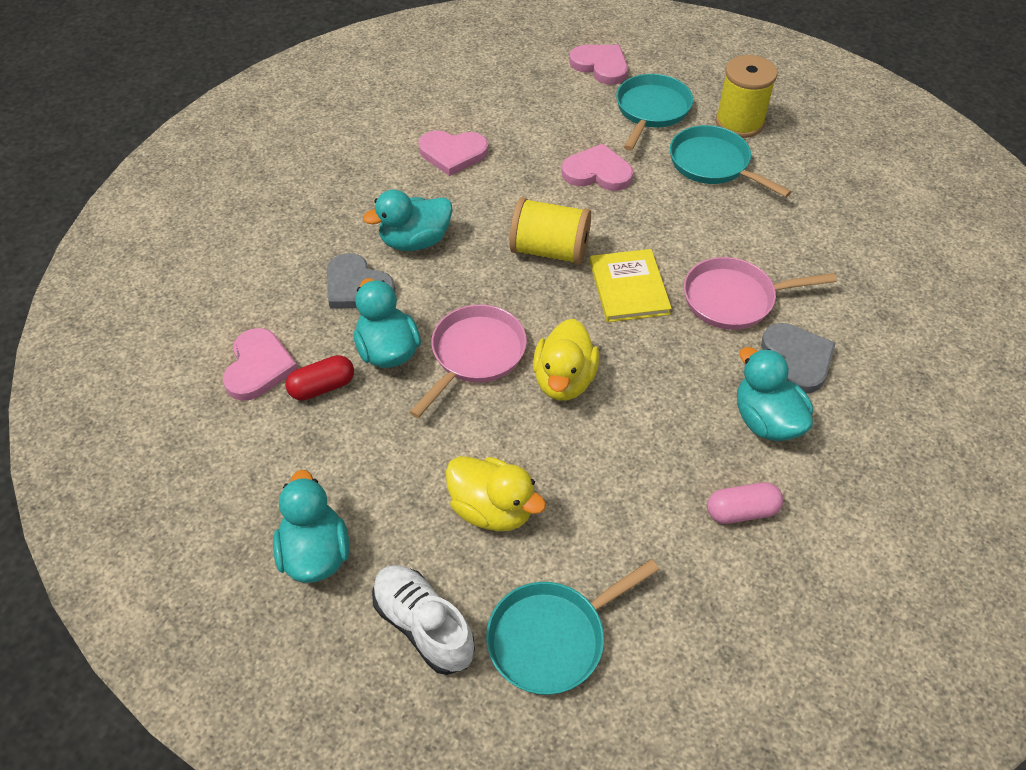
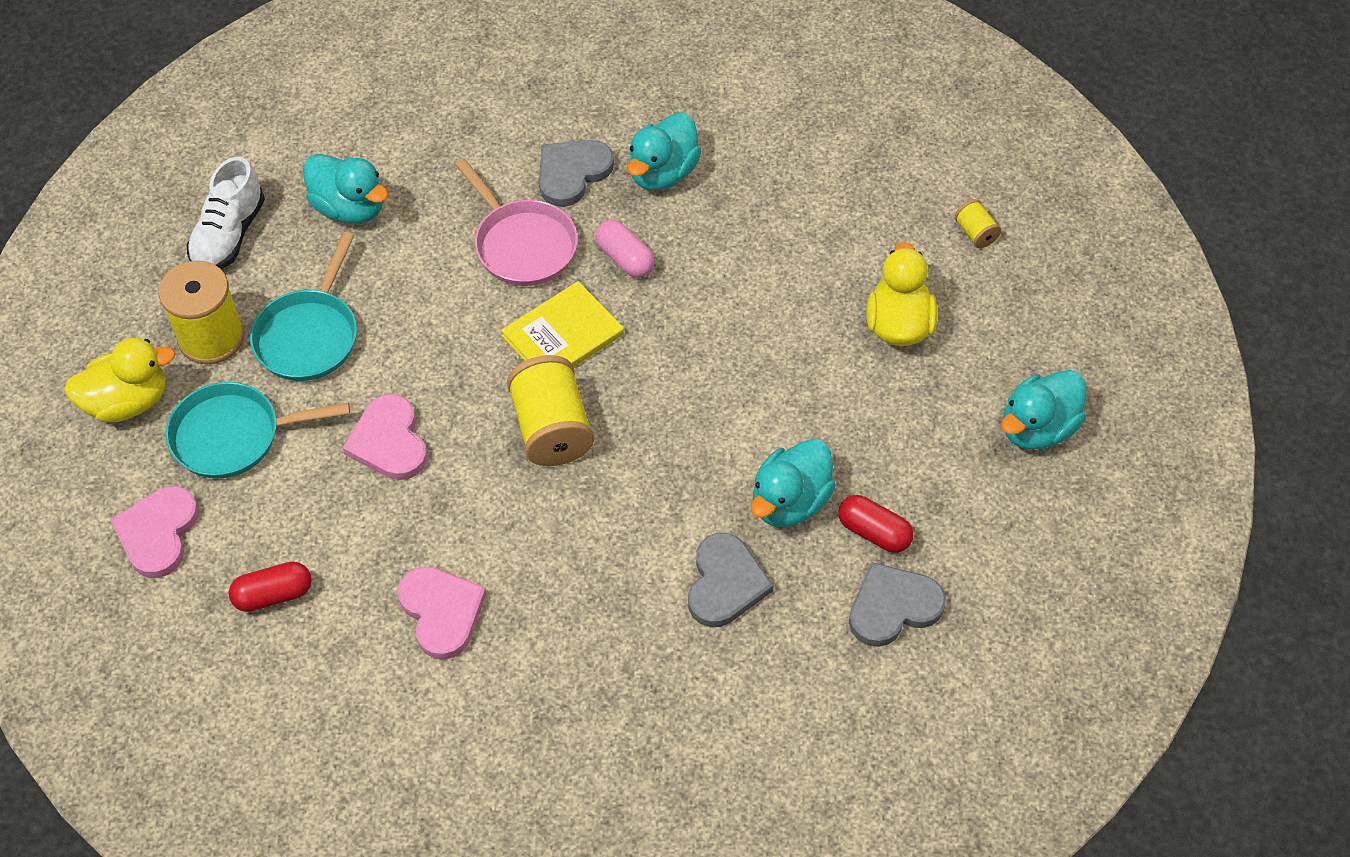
camera: 120 degrees left, 5 degrees up
(258, 367) = (893, 607): pink heart -> grey heart
(415, 241) = (620, 566): turquoise duck -> turquoise duck (350, 208)
(423, 626) = (1033, 318): white shoe -> white shoe (229, 235)
(474, 355) = (742, 423): pink pan -> none
(522, 95) = (273, 595): none -> red capsule
(553, 638) = (975, 233): turquoise pan -> yellow spool
(564, 380) = (721, 336): yellow duck -> yellow duck (128, 402)
(741, 511) = (771, 159): pink capsule -> pink capsule (625, 258)

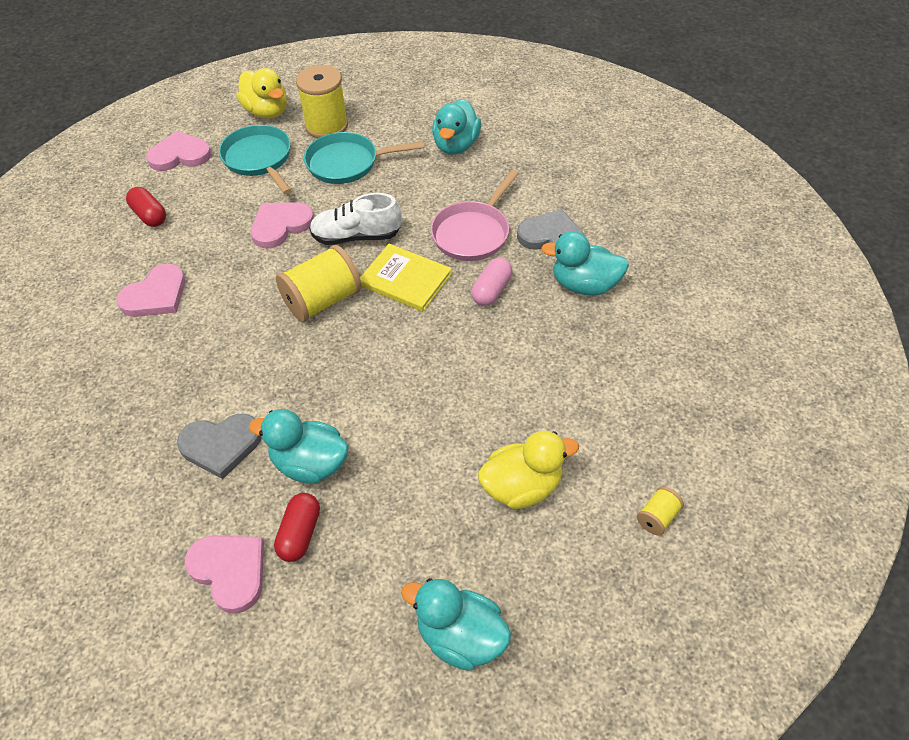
camera: 70 degrees right, 5 degrees down
(229, 235) = (406, 106): white shoe -> white shoe (356, 236)
(893, 607) = (230, 571): grey heart -> pink heart

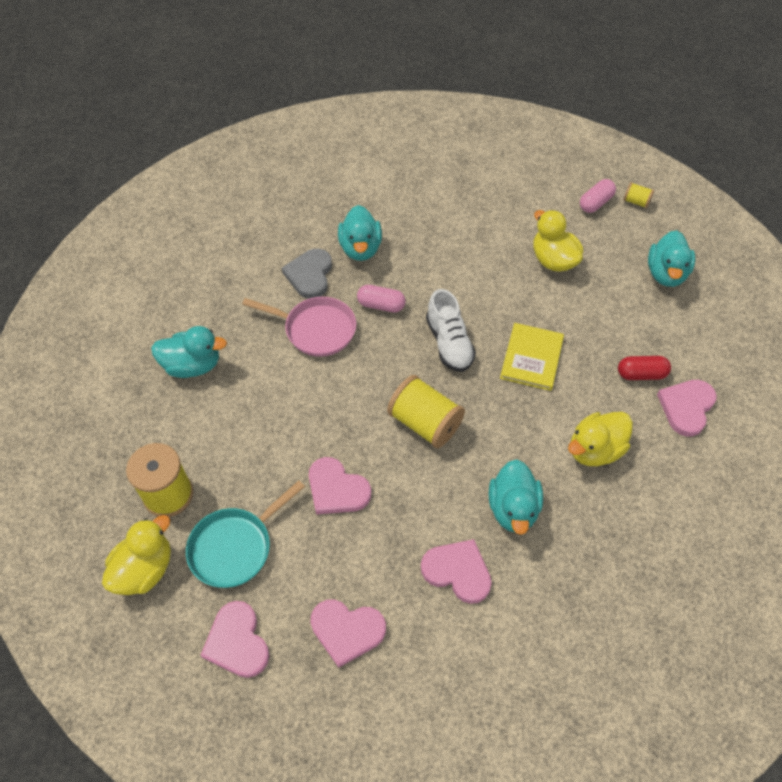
camera: 105 degrees left, 5 degrees up
(149, 215) = (347, 631): red capsule -> pink heart
(221, 445) = (594, 450): grey heart -> yellow duck
(310, 464) = (586, 384): turquoise duck -> turquoise duck (513, 508)
(347, 163) = (232, 455): turquoise pan -> none
(356, 236) = (338, 418): white shoe -> white shoe (449, 343)
(405, 280) = (384, 367): yellow book -> yellow book (531, 358)
(630, 583) = (595, 203): none -> pink capsule
(657, 517) = (547, 194): yellow spool -> yellow spool (636, 202)

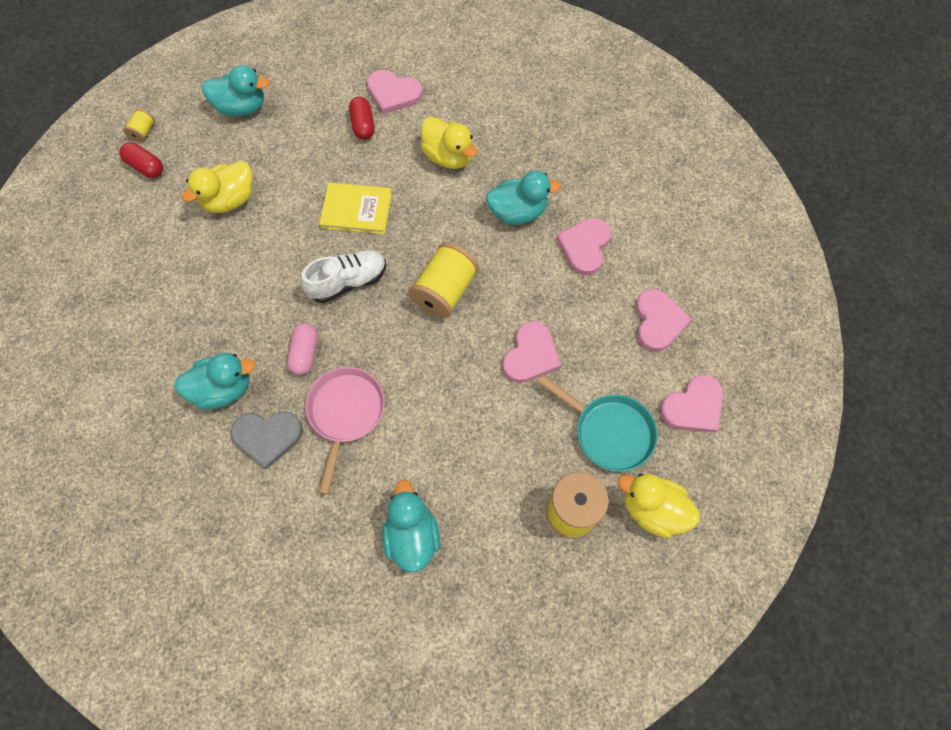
camera: 100 degrees left, 10 degrees up
(595, 203) = (145, 167): pink capsule -> red capsule

